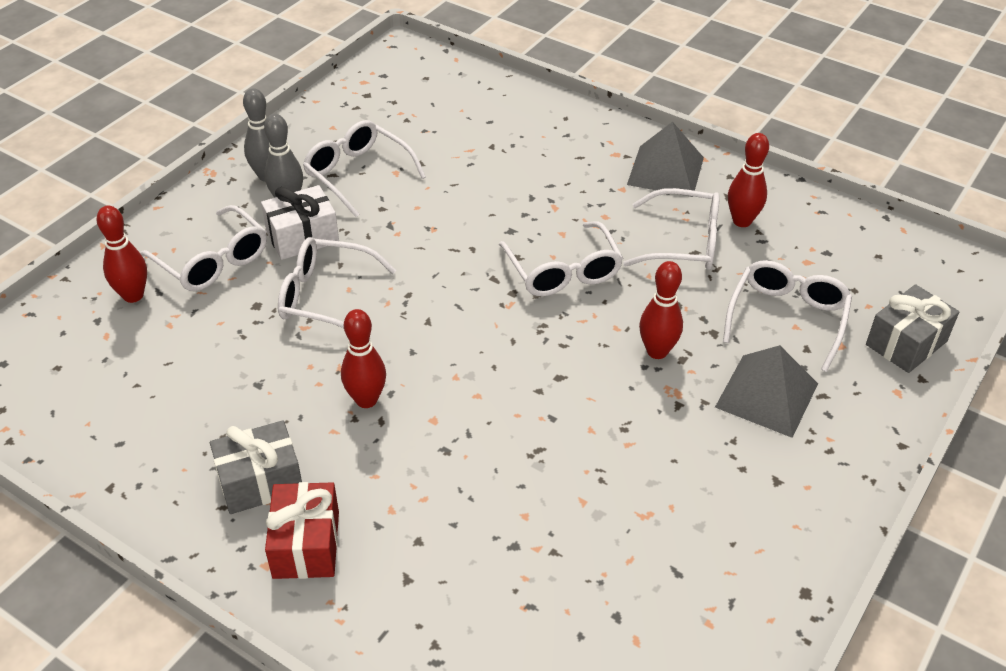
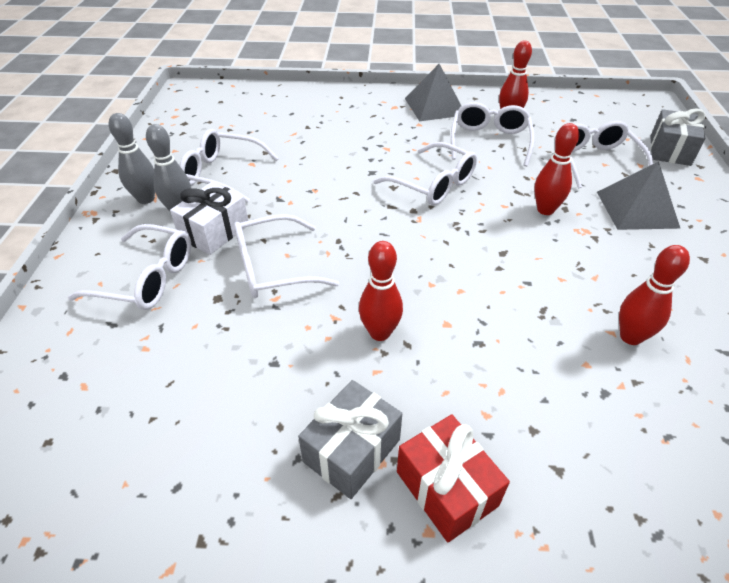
camera: 30 degrees left, 0 degrees up
(133, 295) = (87, 337): red bowling pin -> red bowling pin (630, 337)
(684, 242) = (489, 141): white glasses -> white glasses turned 60 degrees counterclockwise

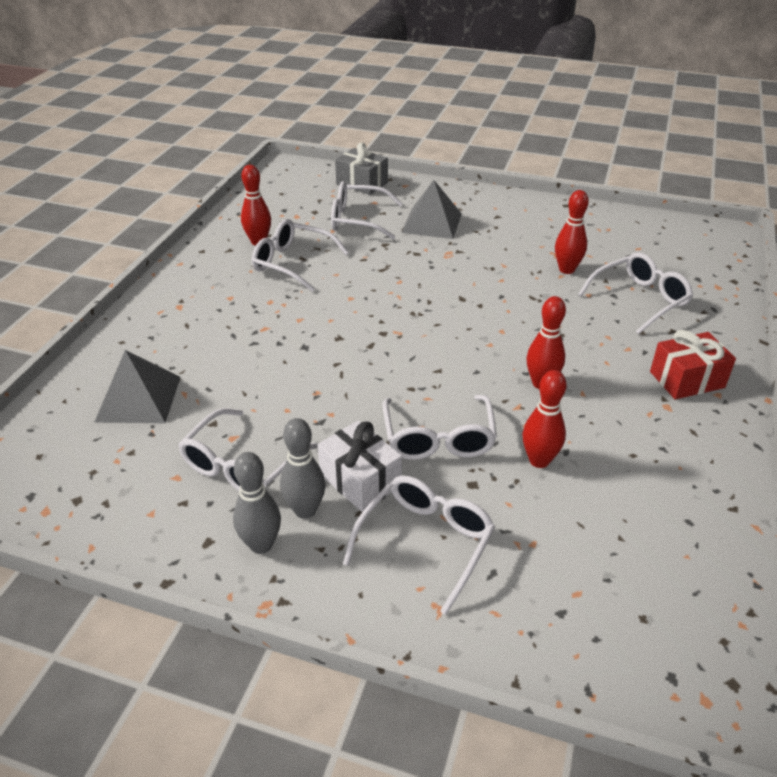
camera: 75 degrees left, 5 degrees down
(351, 450) = (656, 418): grey gift -> none
(433, 184) = (347, 312): white glasses -> white glasses (640, 300)
(435, 106) = (200, 279): grey pyramid -> grey pyramid (138, 398)
(545, 210) = (414, 263): red bowling pin -> red bowling pin (539, 460)

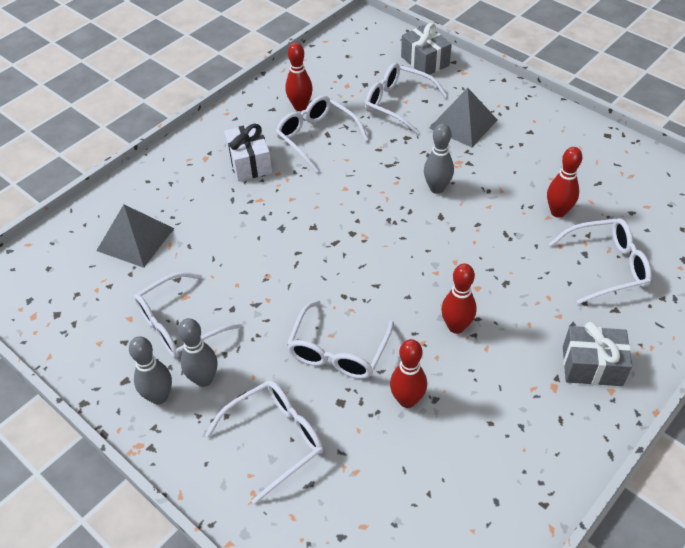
camera: 25 degrees right, 10 degrees up
(360, 480) = (257, 367): white gift -> white gift (249, 162)
(442, 277) = (437, 188): none -> grey bowling pin
(687, 380) = (592, 366): red gift -> grey gift

